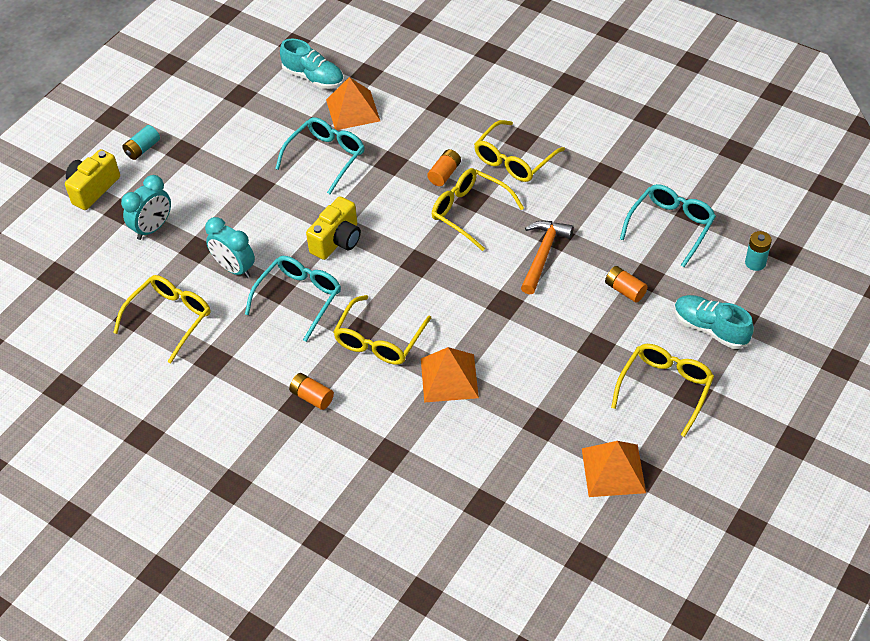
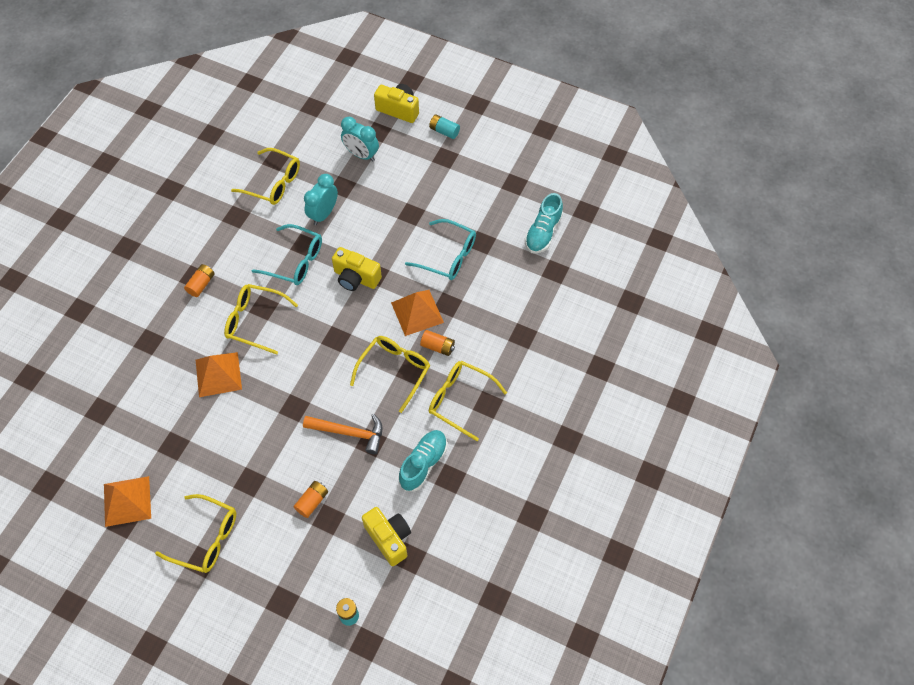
camera: 80 degrees right, 10 degrees up
(353, 110) = (507, 267): orange pyramid -> orange pyramid (417, 312)
(670, 227) = (389, 538): turquoise glasses -> yellow camera
(710, 329) = (270, 575): turquoise shoe -> turquoise shoe (423, 464)

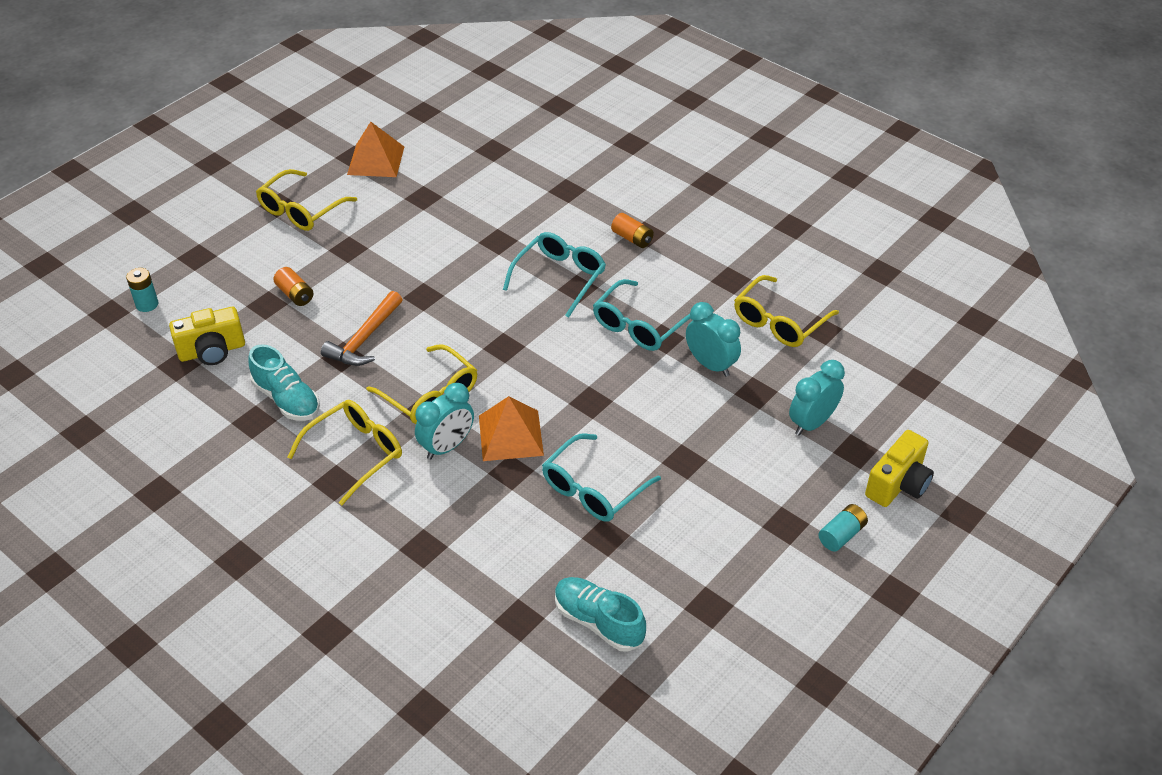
camera: 105 degrees right, 15 degrees down
(218, 374) = (498, 239): orange pyramid -> none
(255, 321) = (559, 278): yellow glasses -> turquoise glasses
(356, 278) = (591, 381): yellow camera -> none
(438, 346) = (447, 446): orange battery -> turquoise clock

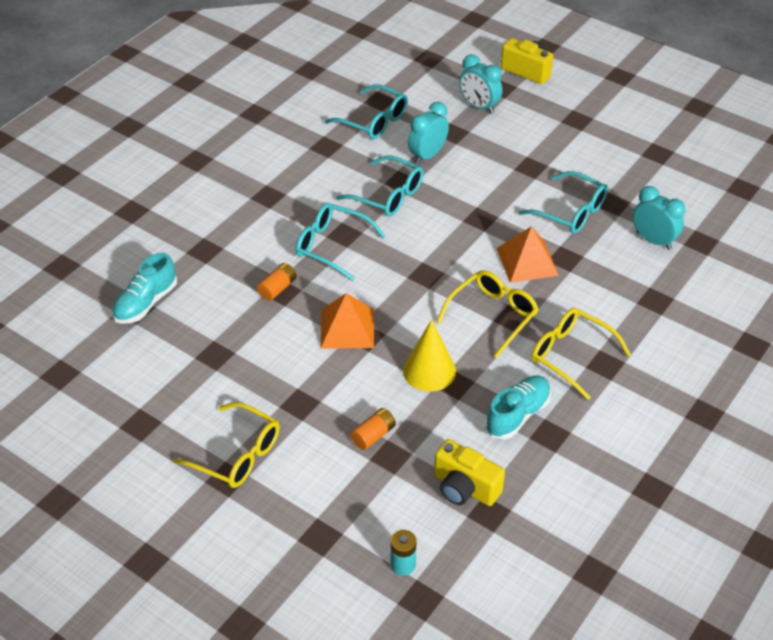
camera: 95 degrees left, 0 degrees up
(212, 351) = (465, 488): yellow camera -> yellow camera turned 150 degrees clockwise
(364, 338) = (429, 370): orange hammer -> yellow cone
(376, 160) = (149, 403): orange pyramid -> orange pyramid (347, 328)
(447, 446) = (548, 298): turquoise clock -> turquoise clock (653, 240)
(598, 622) = (689, 203): turquoise shoe -> turquoise shoe (145, 303)
(632, 238) = (275, 204): orange battery -> orange battery (277, 288)
(779, 322) = (373, 121): yellow glasses -> turquoise glasses
(841, 535) = (578, 96): turquoise battery -> none

